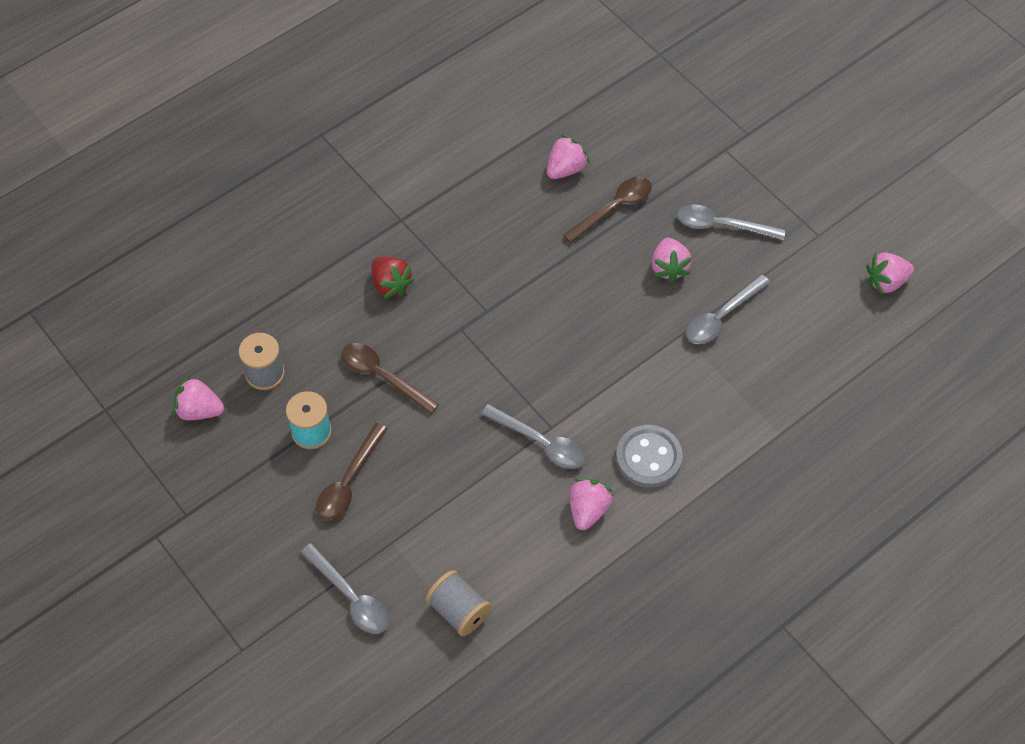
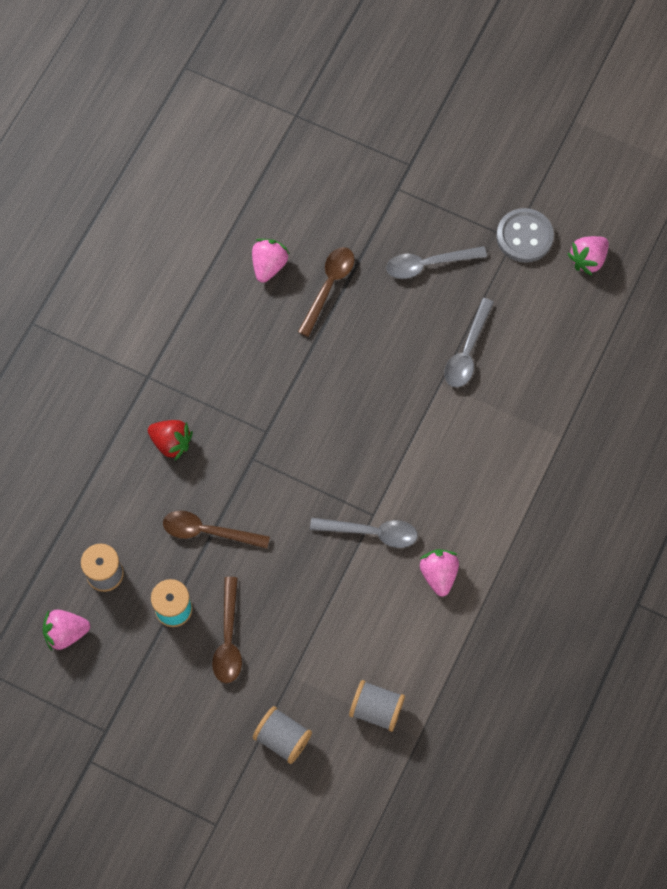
camera: 25 degrees left, 10 degrees up
(351, 597) = (282, 738): grey spoon -> grey spool
(648, 458) = (466, 506): grey button -> grey button (524, 236)
(669, 268) = (402, 324): pink strawberry -> none

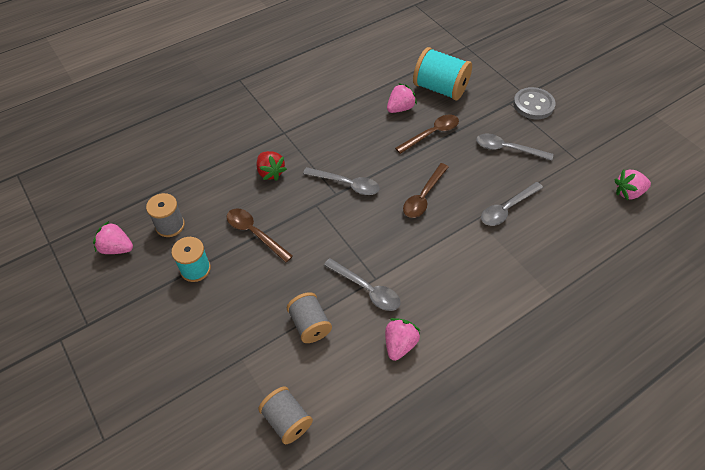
camera: 30 degrees right, 15 degrees down
(228, 639) = (216, 308): brown spoon -> brown spoon (423, 196)
(271, 412) = (346, 184): none -> grey spoon
(282, 738) = (201, 401): grey spool -> grey spool (310, 325)
(301, 208) = (440, 89): none -> turquoise spool
(524, 236) = (586, 161): grey button -> grey button (533, 105)

